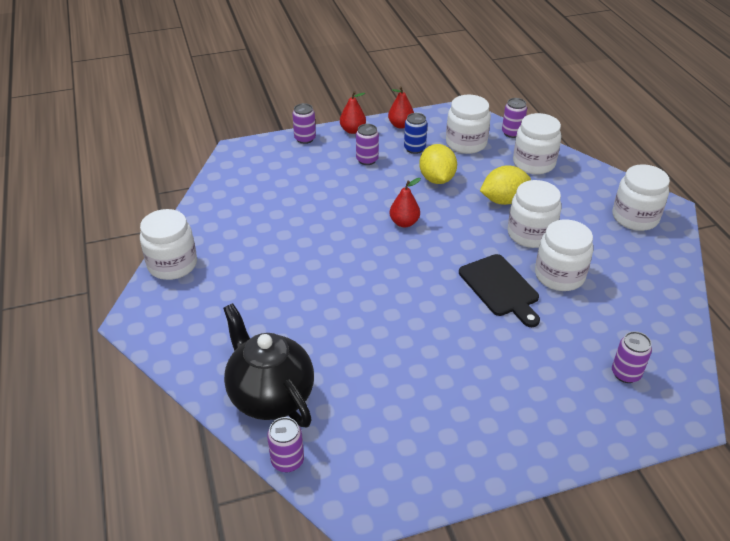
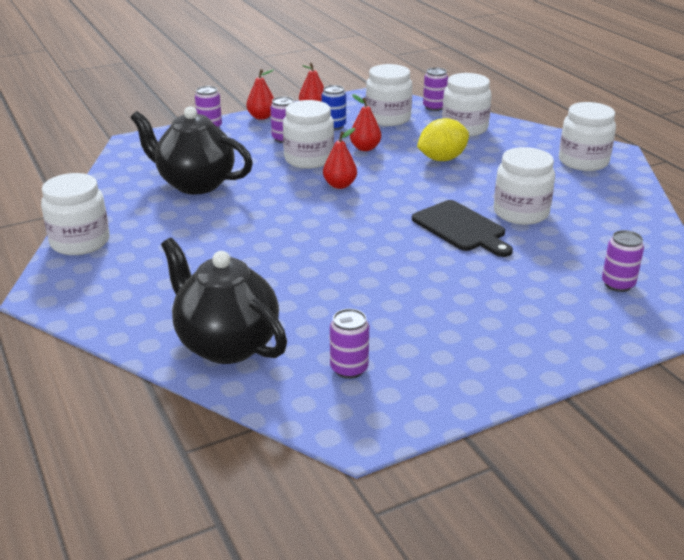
camera: 10 degrees left, 10 degrees down
(279, 207) = (195, 184): none -> black teapot
(287, 461) = (262, 400): purple can -> purple can (349, 369)
(437, 179) = (365, 148): yellow lemon -> red pear
(530, 234) = (479, 183): white jar -> white jar (309, 159)

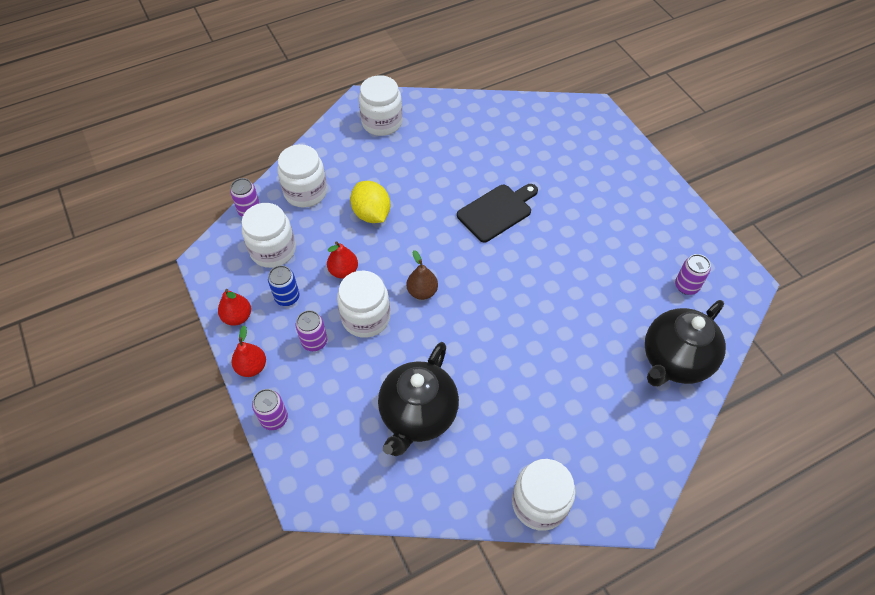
camera: 90 degrees left, 25 degrees up
(340, 185) = (422, 292): red pear -> brown pear
(521, 213) = (471, 173): white jar -> none
(618, 284) = (567, 137): purple can -> none

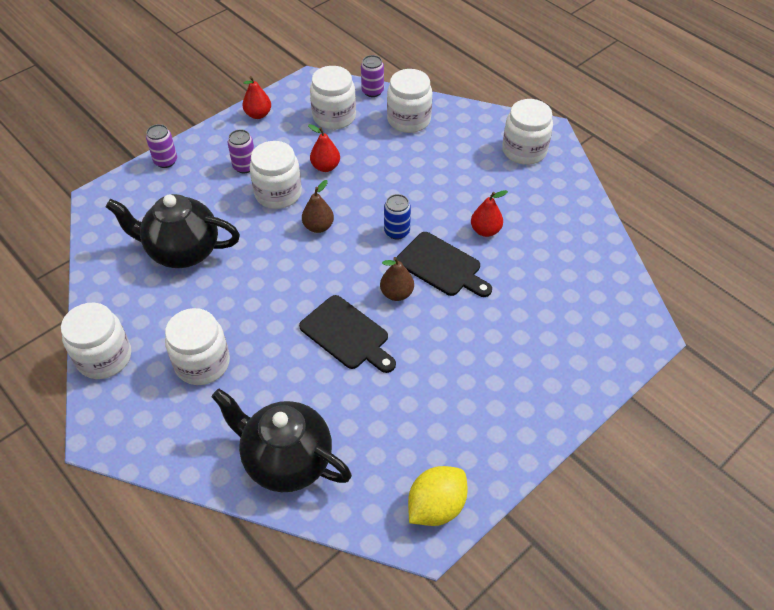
camera: 75 degrees right, 5 degrees down
(252, 367) = (211, 136): red pear -> red pear (485, 230)
(287, 297) = (286, 138): blue can -> blue can (397, 231)
(371, 214) = (400, 170): yellow lemon -> yellow lemon (436, 506)
(519, 249) = (396, 293): none -> brown pear
(555, 294) = (347, 334): none -> black cutting board
(564, 413) = (202, 363): none -> white jar
(686, 286) = (397, 465): purple can -> none

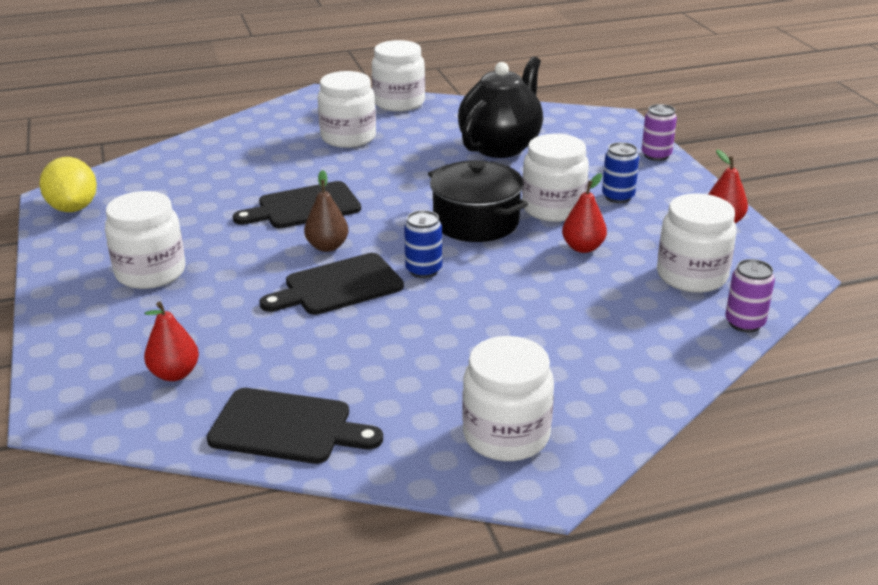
camera: 115 degrees right, 20 degrees down
(245, 166) = (618, 197): purple can -> blue can
(286, 460) = (206, 155): black teapot -> none
(318, 227) = (476, 222): brown pear -> black pot
(409, 120) = (652, 338): white jar -> white jar (151, 272)
(485, 230) = (366, 338): red pear -> red pear (174, 374)
(581, 230) = (287, 427): none -> black cutting board

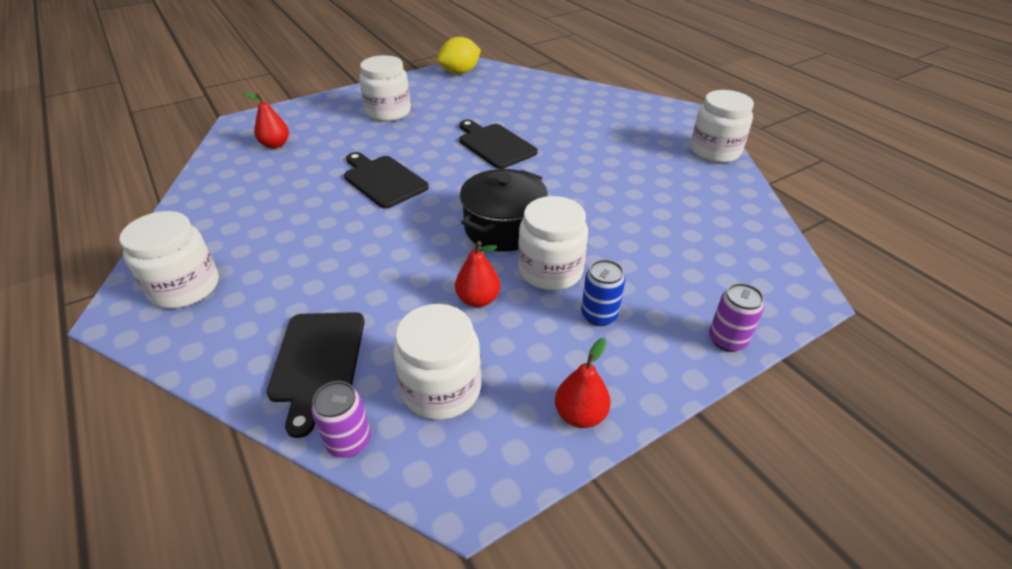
camera: 75 degrees right, 10 degrees up
(287, 427) = (214, 193): black cutting board -> black cutting board (318, 361)
(327, 246) = (438, 165): brown pear -> none
(348, 137) = (624, 140): white jar -> none
(423, 270) = (414, 213): blue can -> none
(500, 146) = (665, 221): black teapot -> none

